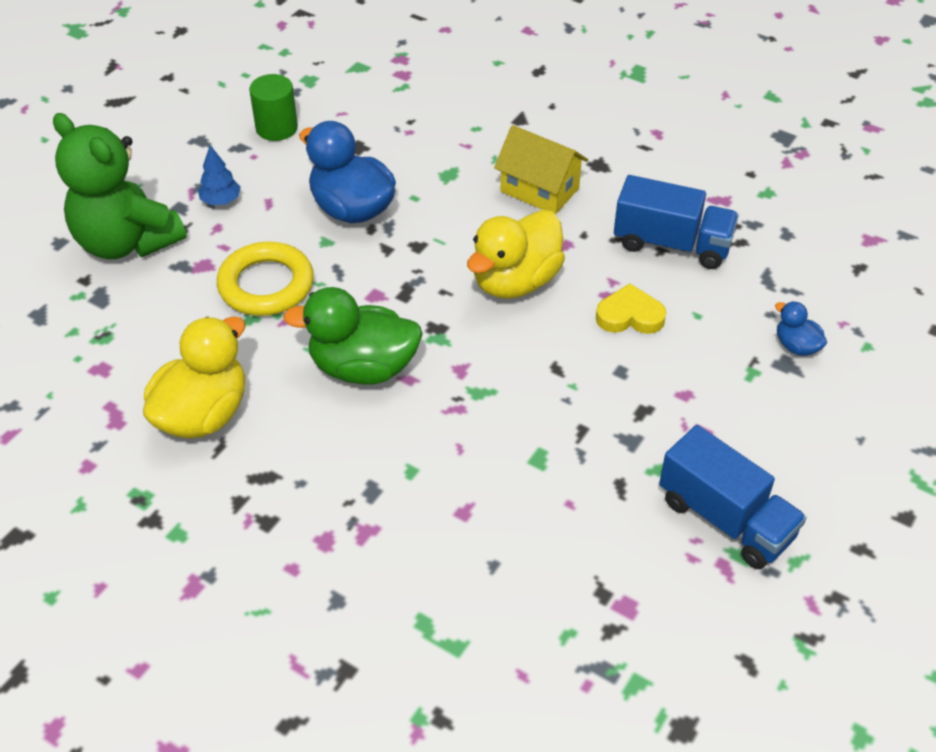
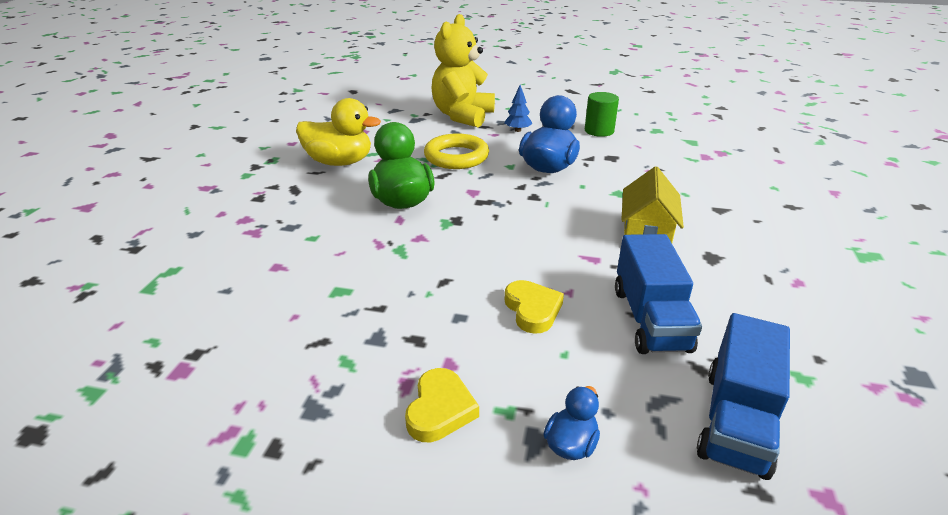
camera: 70 degrees right, 15 degrees down
(126, 242) = (462, 116): green teddy bear -> yellow teddy bear
(515, 281) = (529, 243): yellow duck -> none
(725, 519) = (291, 423): blue truck -> blue truck (736, 421)
(738, 414) = (440, 409): none -> yellow heart

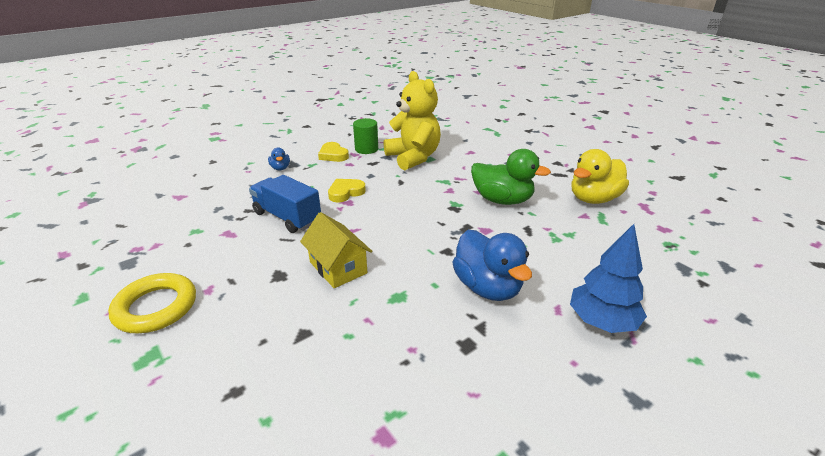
camera: 130 degrees right, 0 degrees up
(456, 157) = (559, 250): yellow ring -> yellow ring (156, 307)
(462, 116) = (679, 304): yellow teddy bear -> yellow teddy bear (413, 157)
(517, 130) = (602, 321): blue tree -> blue tree, size x1.84
(532, 310) = (345, 192): yellow heart -> yellow heart turned 120 degrees clockwise
(599, 131) = (549, 393): green cylinder -> green cylinder (366, 149)
(736, 421) = (223, 201): blue truck -> none

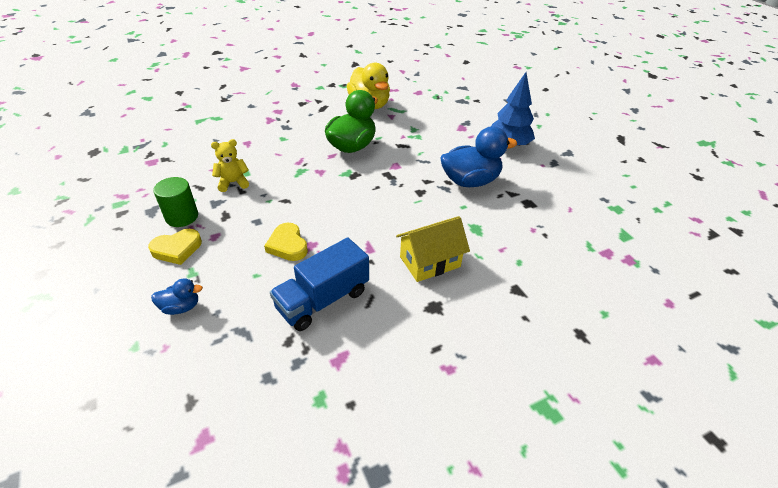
camera: 80 degrees left, 10 degrees up
(156, 307) = (474, 418): yellow ring -> none
(413, 157) = (233, 183): yellow teddy bear -> yellow teddy bear, size x0.47

